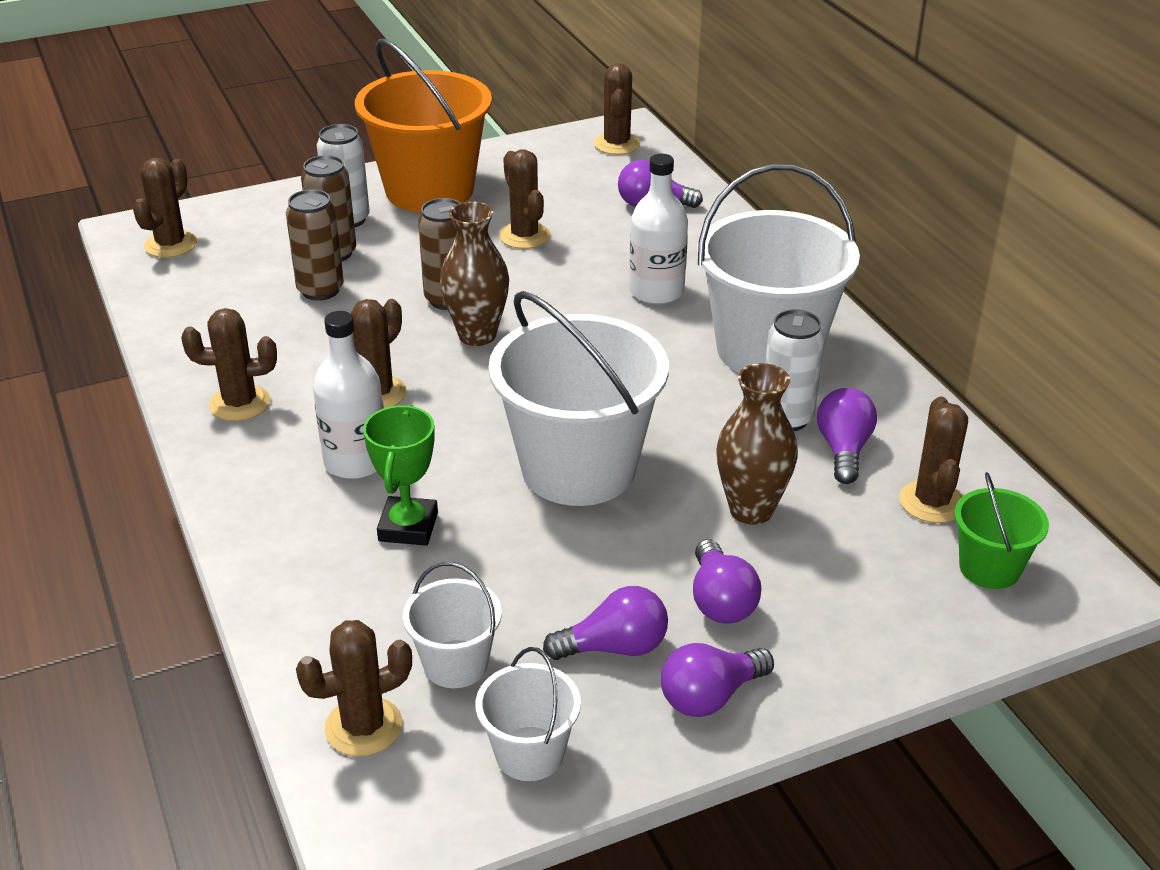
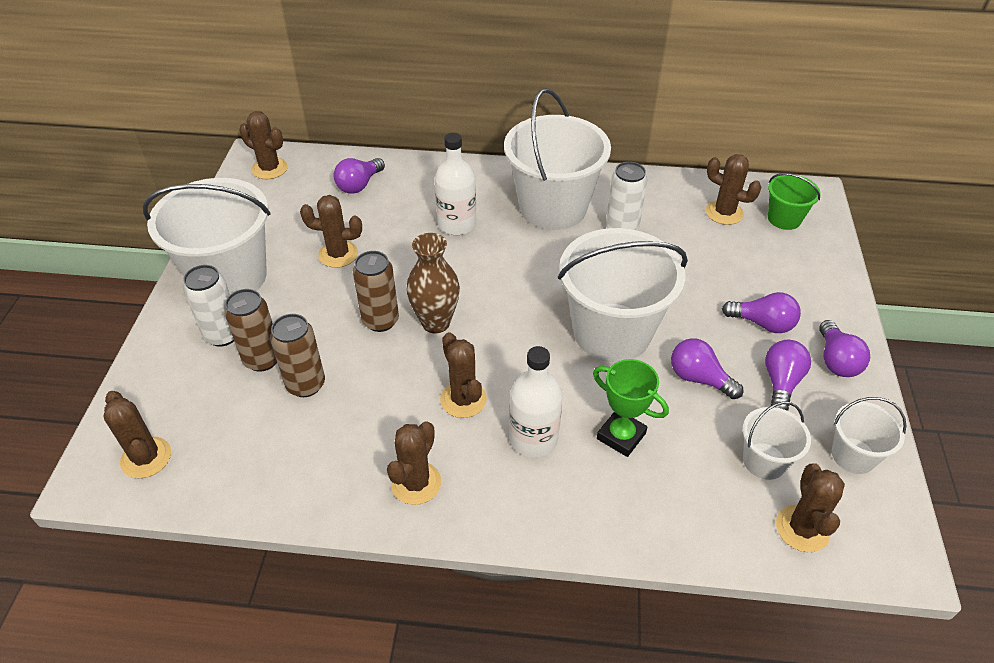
camera: 60 degrees left, 10 degrees up
(429, 190) = (229, 277): orange bucket -> white bucket
(751, 510) = (693, 278): brown vase -> none
(843, 450) = (663, 222): purple light bulb -> purple light bulb (699, 378)

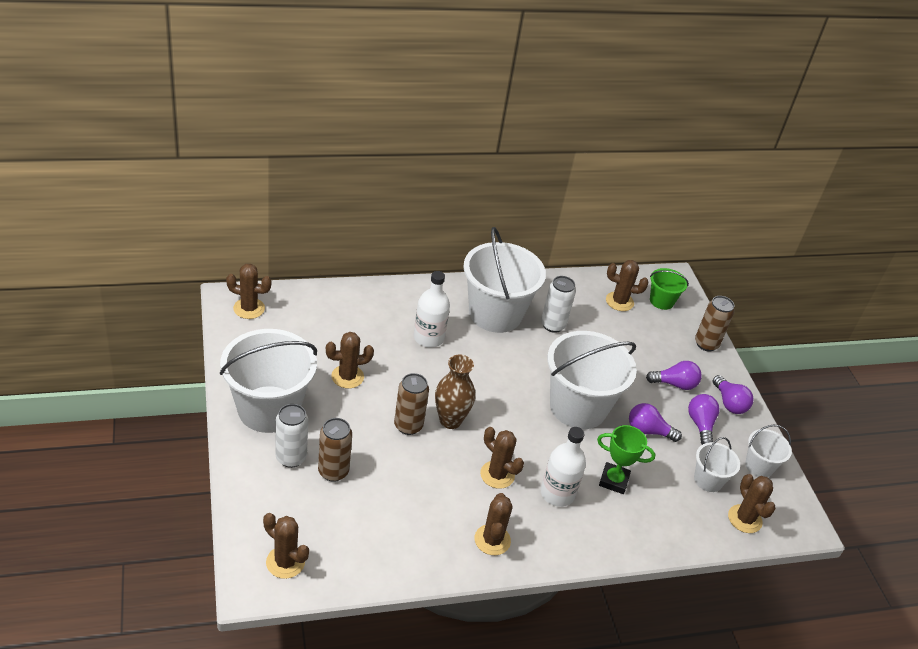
camera: 25 degrees left, 5 degrees down
(306, 384) = (377, 485): brown can -> brown can (706, 344)
(359, 185) = (333, 314): purple light bulb -> none

